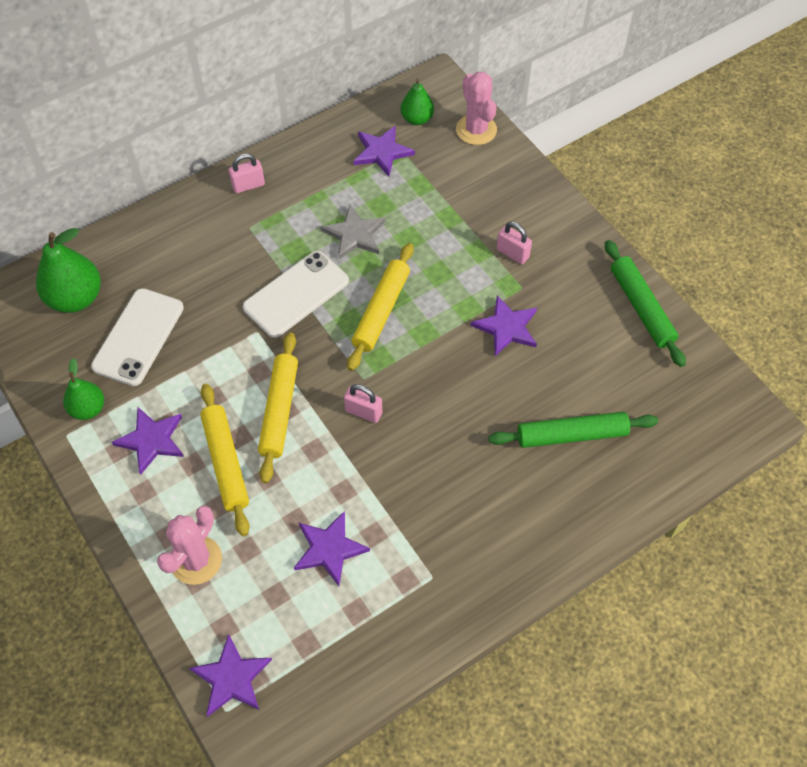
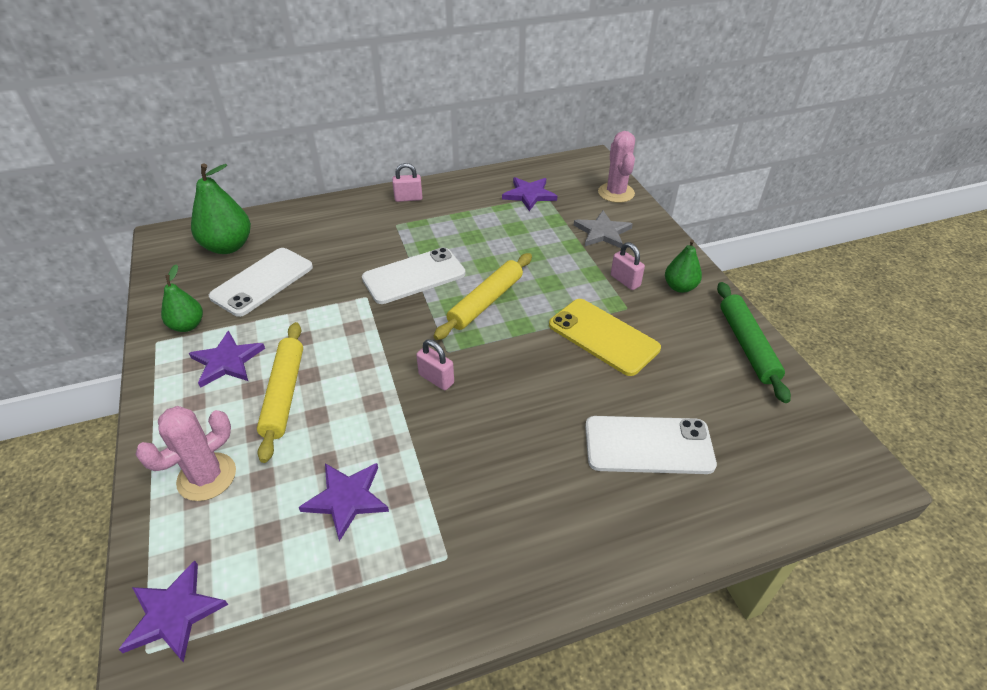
camera: 15 degrees right, 15 degrees down
(279, 410) = (356, 361): yellow rolling pin -> none
(354, 234) = (484, 244): grey star -> grey star (602, 232)
(417, 119) = (566, 179): green pear -> green pear (680, 287)
(506, 327) = (603, 337): purple star -> yellow phone
(572, 435) = (648, 445): green rolling pin -> white phone

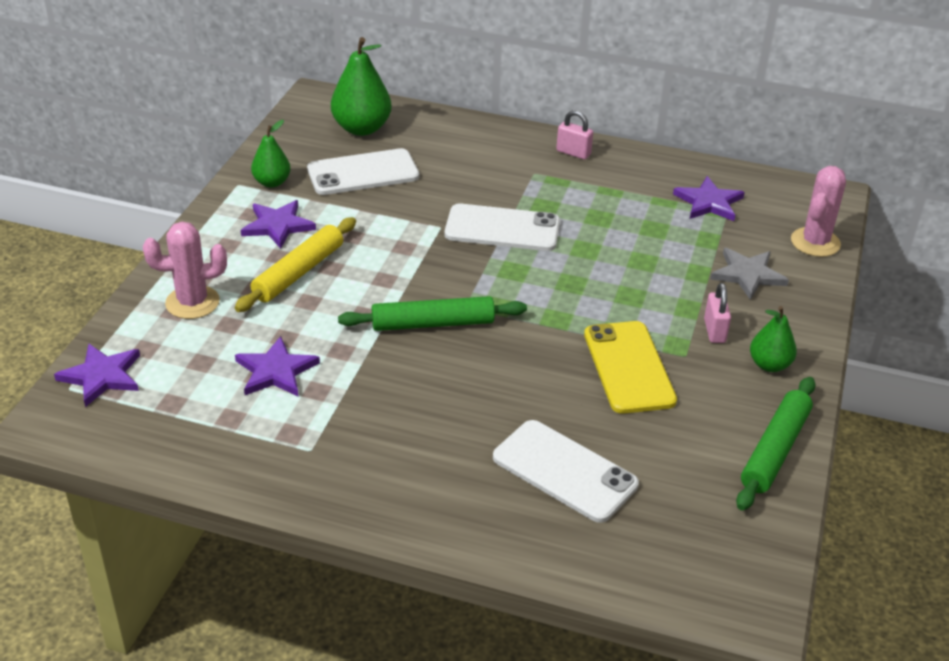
camera: 35 degrees right, 5 degrees down
(436, 379) = (432, 323): pink padlock -> green rolling pin
(485, 302) = (546, 282): yellow rolling pin -> none

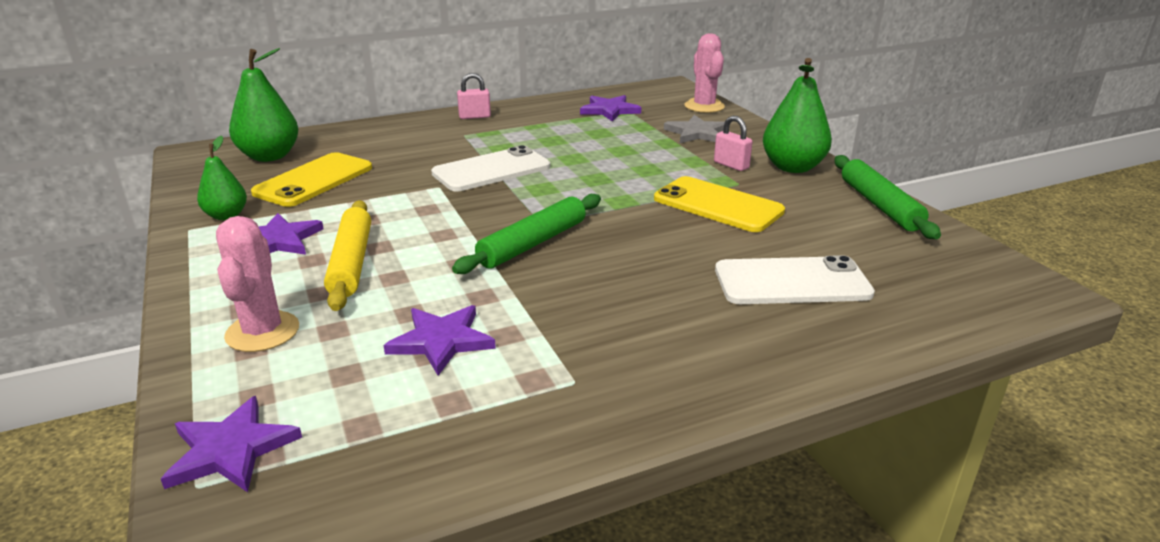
camera: 40 degrees left, 10 degrees down
(192, 302) = (262, 332): pink cactus -> pink cactus turned 45 degrees counterclockwise
(363, 173) = (314, 180): white phone -> yellow phone
(769, 365) = (792, 167): green pear -> green pear, size x1.66

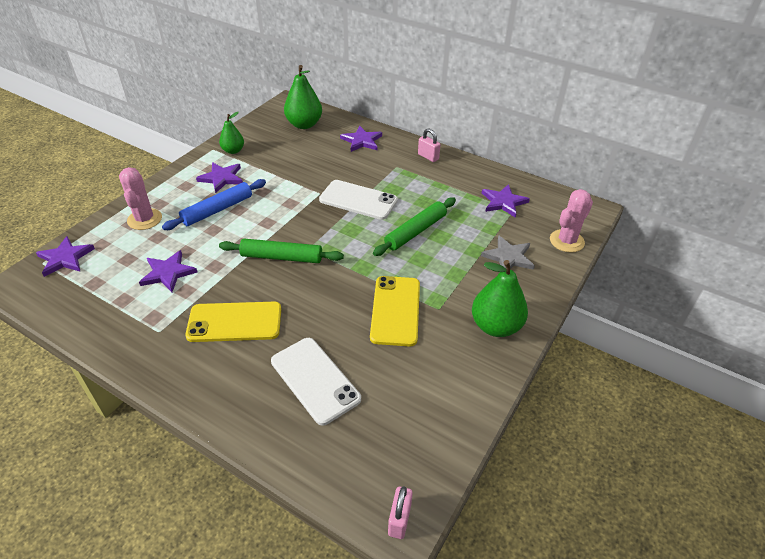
camera: 55 degrees right, 15 degrees up
(262, 332) = (144, 219): pink cactus -> pink cactus turned 60 degrees counterclockwise
(314, 180) = (290, 152): yellow phone -> yellow phone (234, 322)
(351, 262) = (217, 210): yellow rolling pin -> blue rolling pin
(377, 137) = (362, 141): none -> purple star
(731, 165) = (467, 294): pink padlock -> pink padlock (399, 519)
(880, 205) = (472, 393): green rolling pin -> green rolling pin (416, 231)

